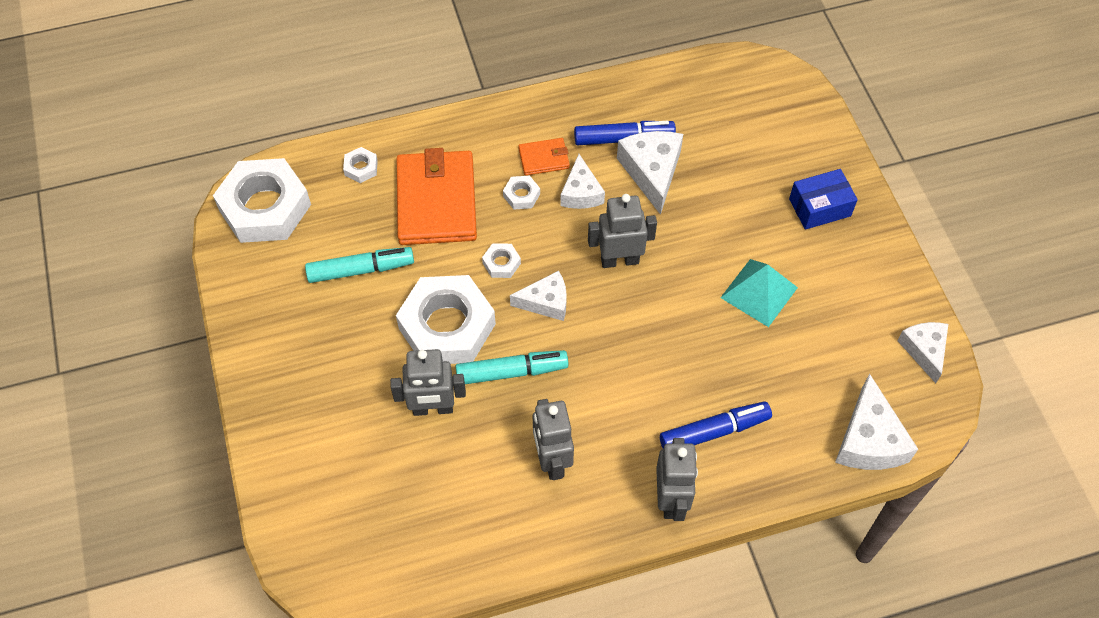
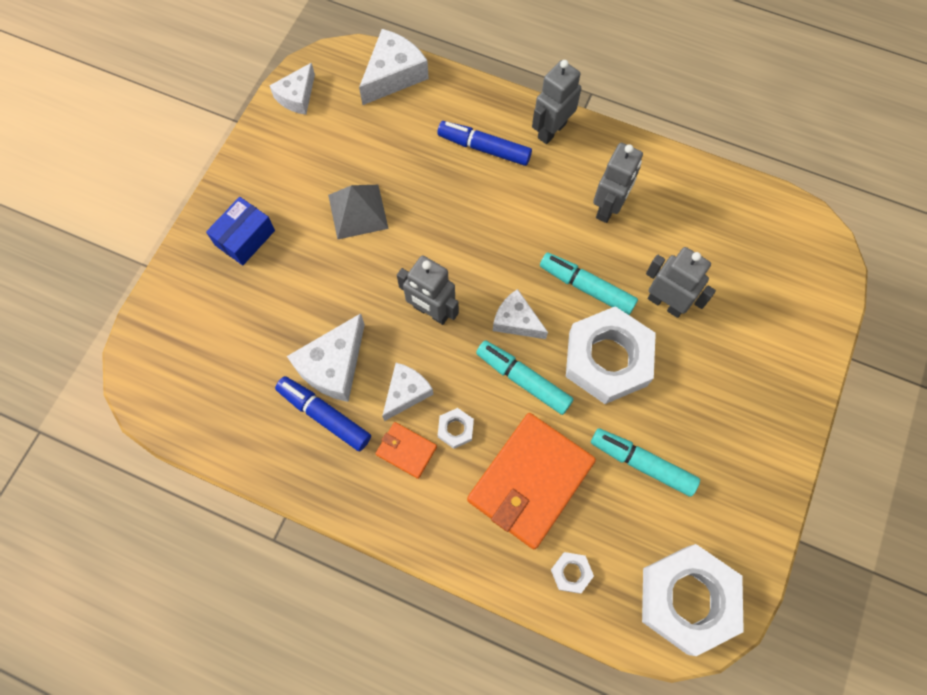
camera: 140 degrees left, 10 degrees up
(501, 263) = (523, 380): white nut -> turquoise marker
(759, 292) = (358, 211): turquoise pyramid -> grey pyramid
(819, 207) = (245, 238): blue box -> blue box turned 75 degrees counterclockwise

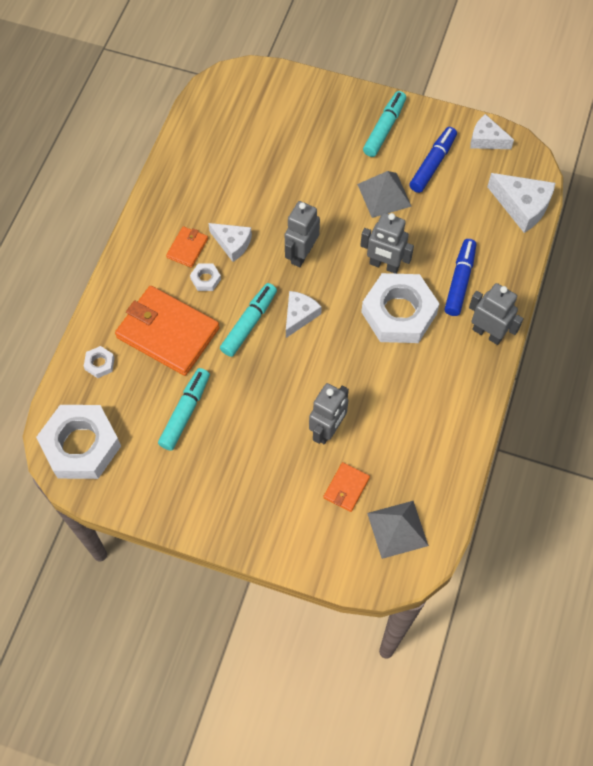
camera: 85 degrees right, 5 degrees down
(245, 238) = (350, 123): blue box -> none
(324, 415) = (211, 193): blue marker -> blue marker (432, 164)
(333, 366) = (250, 194): white cheese -> none
(586, 287) = (335, 367): turquoise marker -> turquoise marker (384, 128)
(607, 359) = (272, 384): white nut -> white nut (399, 313)
(608, 207) = (415, 382): grey robot -> grey robot (384, 265)
(735, 290) = (346, 488): none -> orange wallet
(780, 245) = (397, 529): none -> grey pyramid

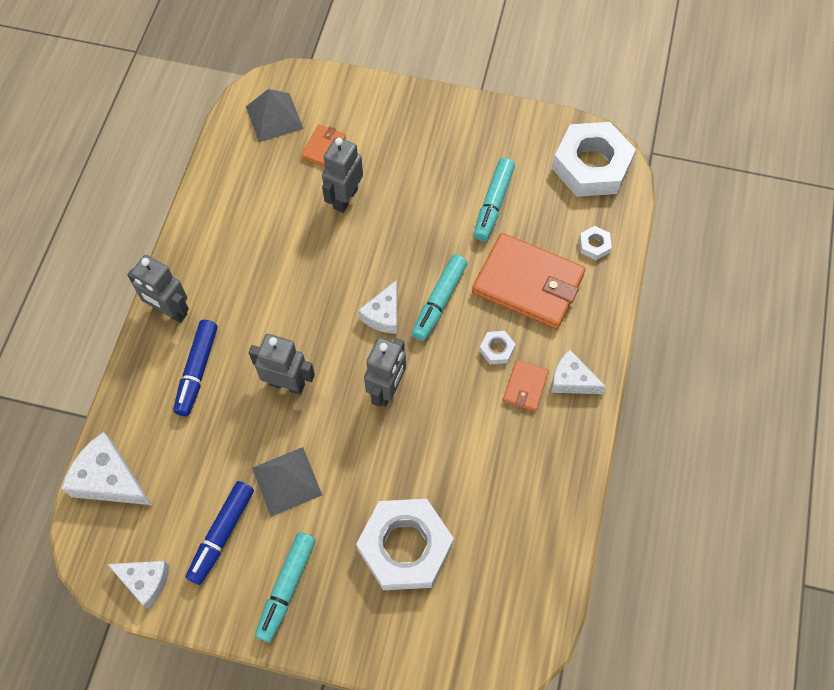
camera: 175 degrees right, 0 degrees up
(232, 244) = (472, 397): white cheese -> white cheese (571, 380)
(399, 313) = (270, 326): white nut -> white nut (405, 547)

